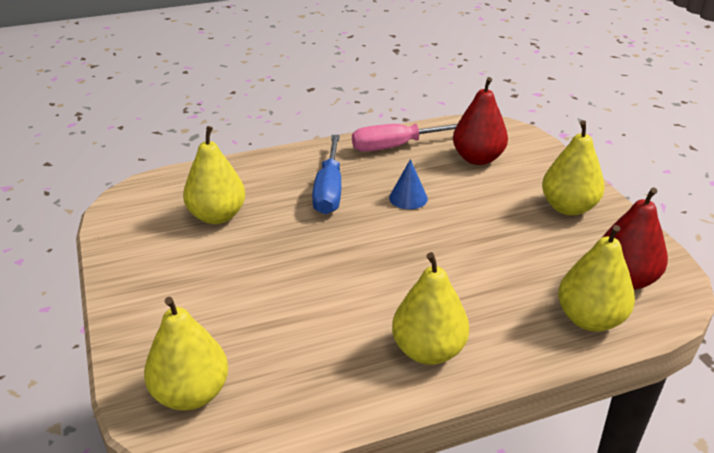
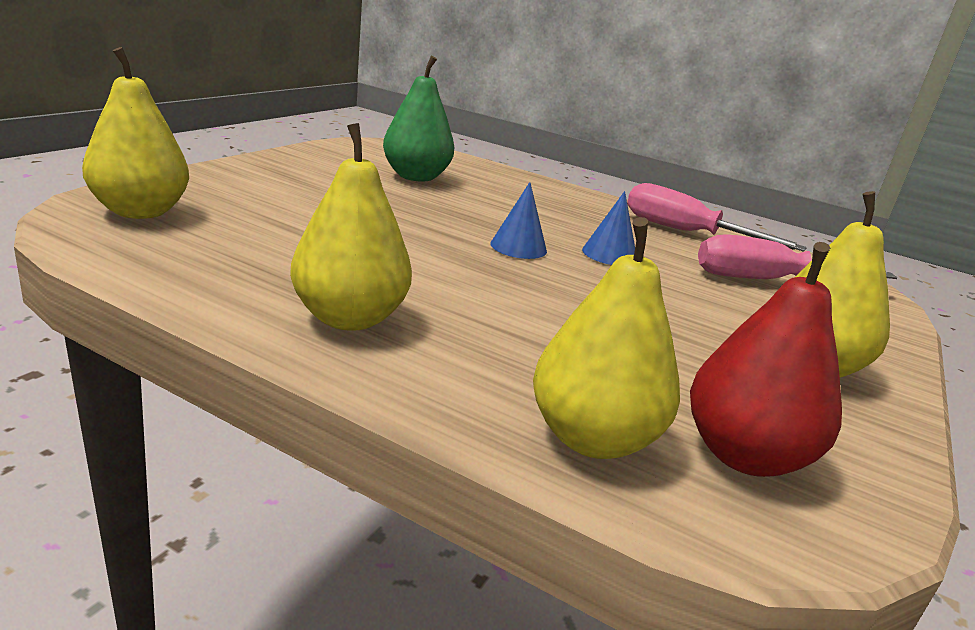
camera: 45 degrees right, 10 degrees down
(217, 216) = (416, 177): yellow pear -> green pear
(329, 190) = (543, 214): blue screwdriver -> none
(374, 231) = (518, 247): none -> blue cone
(477, 159) = (767, 281): red pear -> pink screwdriver

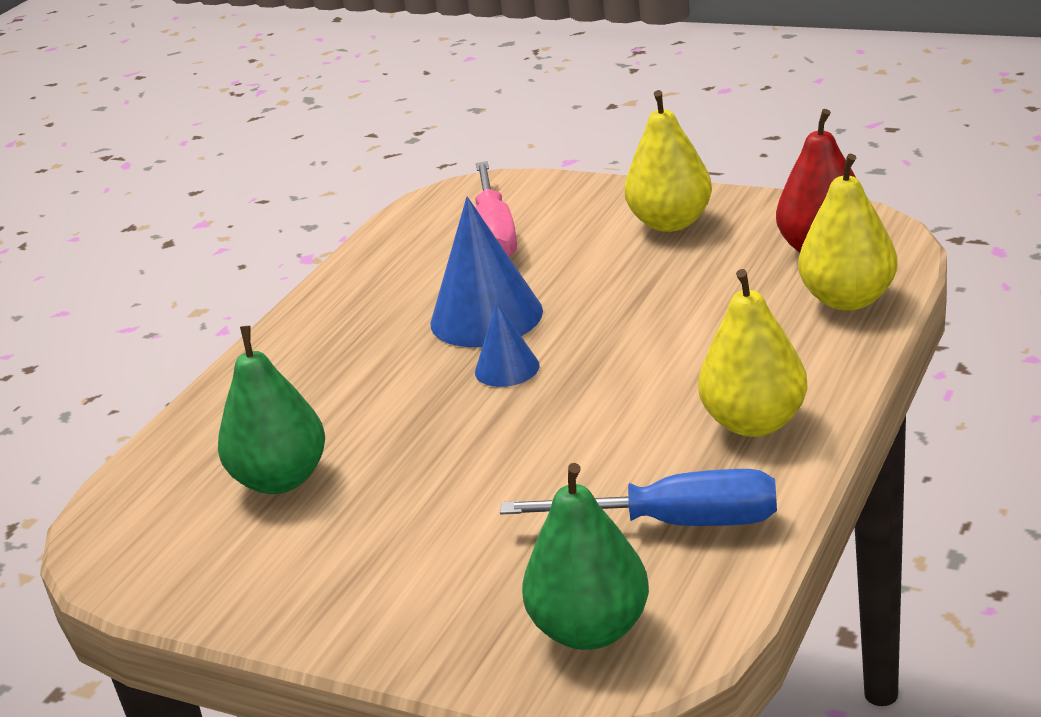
camera: 85 degrees left, 5 degrees up
(140, 212) = (591, 630): yellow pear -> green pear
(229, 257) = (675, 523): none -> blue screwdriver
(609, 254) = (486, 317): blue cone -> blue cone, size x1.84
(685, 232) = (374, 277): pink screwdriver -> none

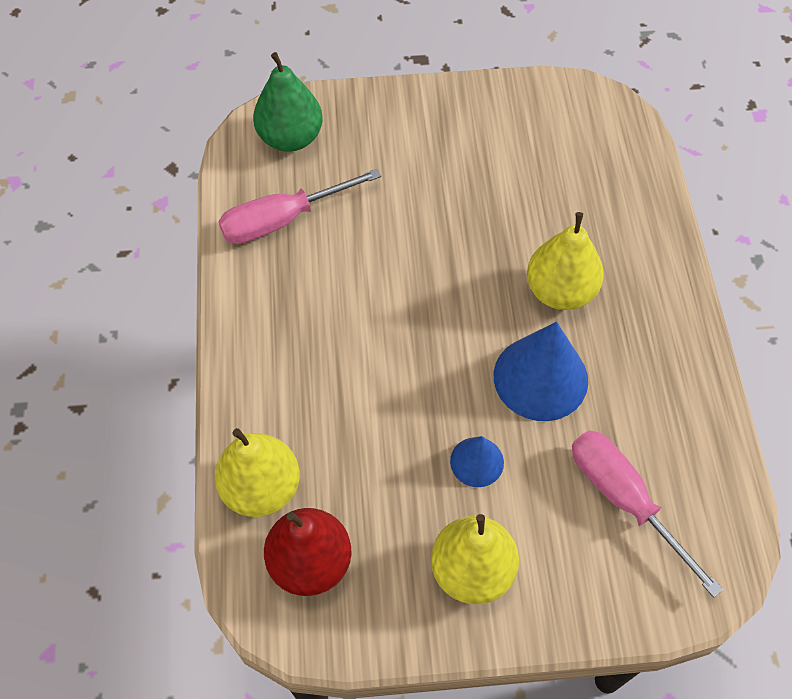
camera: 145 degrees right, 30 degrees up
(281, 479) = (547, 178): green pear -> none
(507, 368) = (479, 322): blue cone -> blue cone (477, 461)
(675, 523) = (283, 220): blue screwdriver -> pink screwdriver
(754, 423) = (274, 319): yellow pear -> yellow pear (560, 291)

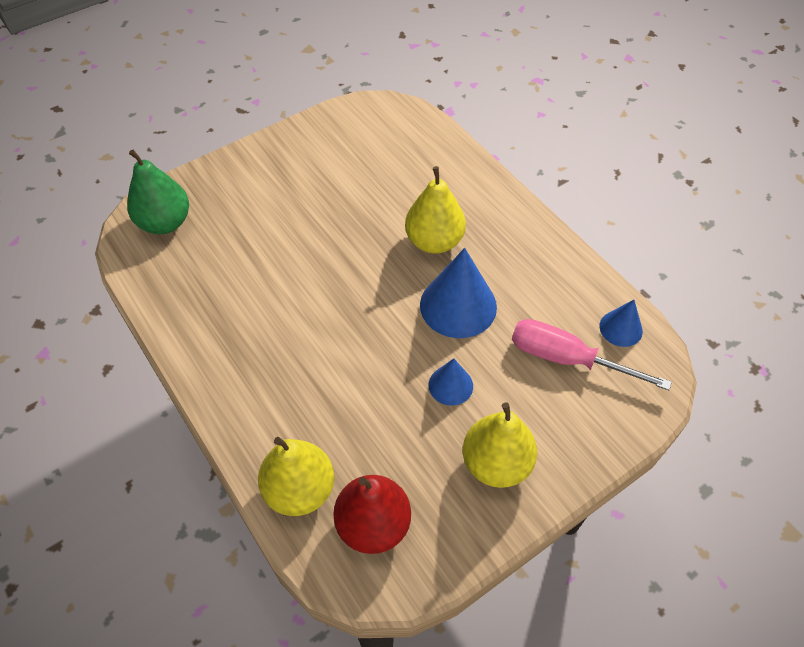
camera: 30 degrees left, 5 degrees down
(283, 220) = (195, 284): pink screwdriver -> none
(711, 498) = (621, 328): none -> blue cone

